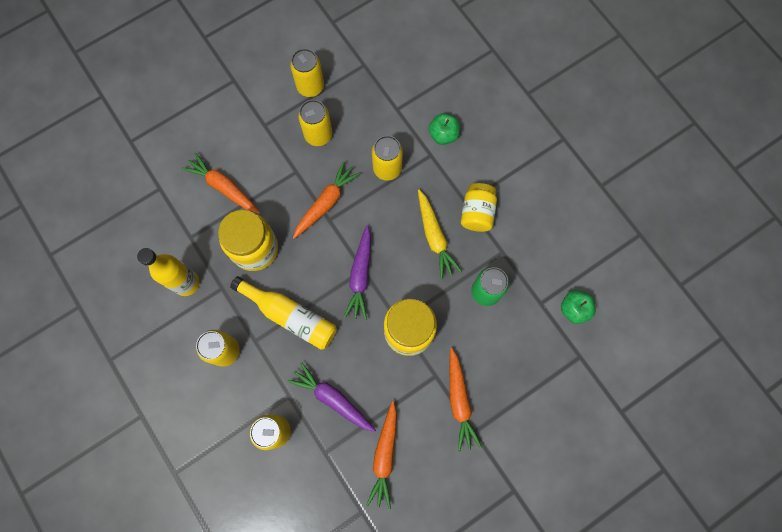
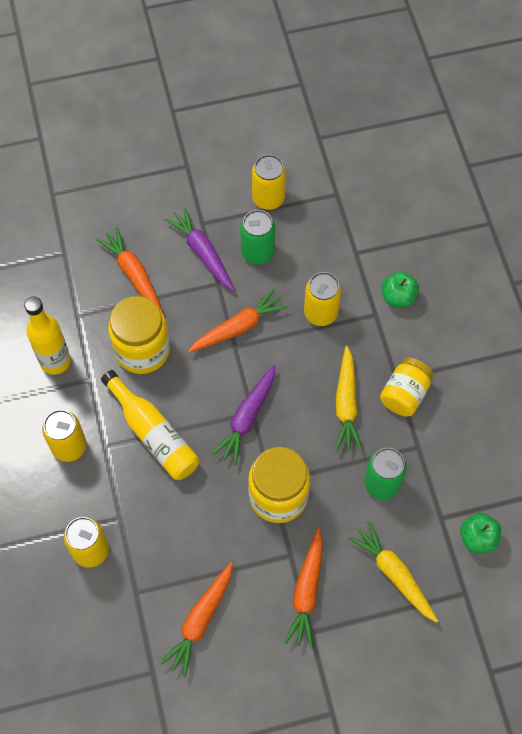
camera: 20 degrees right, 10 degrees down
(318, 135) = (257, 252): yellow can -> green can
(332, 398) = (166, 538): purple carrot -> purple carrot (202, 252)
(521, 361) = (394, 574): none -> yellow carrot

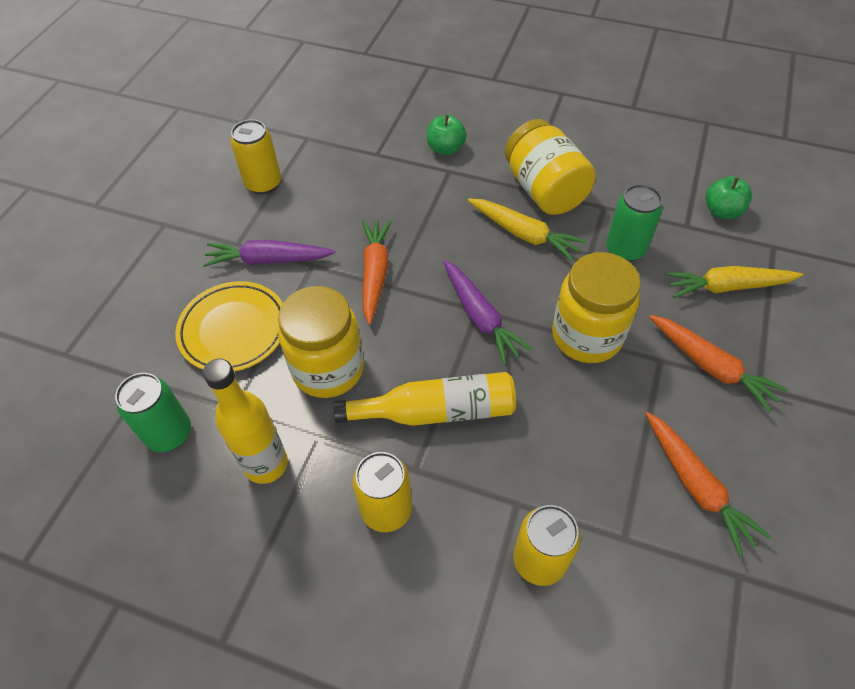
camera: 55 degrees left, 10 degrees down
(133, 274) = (234, 330): orange carrot -> yellow plate
(257, 252) = (310, 219): green can -> green can (169, 433)
(320, 313) = (415, 206): yellow can -> none
(404, 394) = (544, 190): yellow jar -> yellow jar, size x1.50

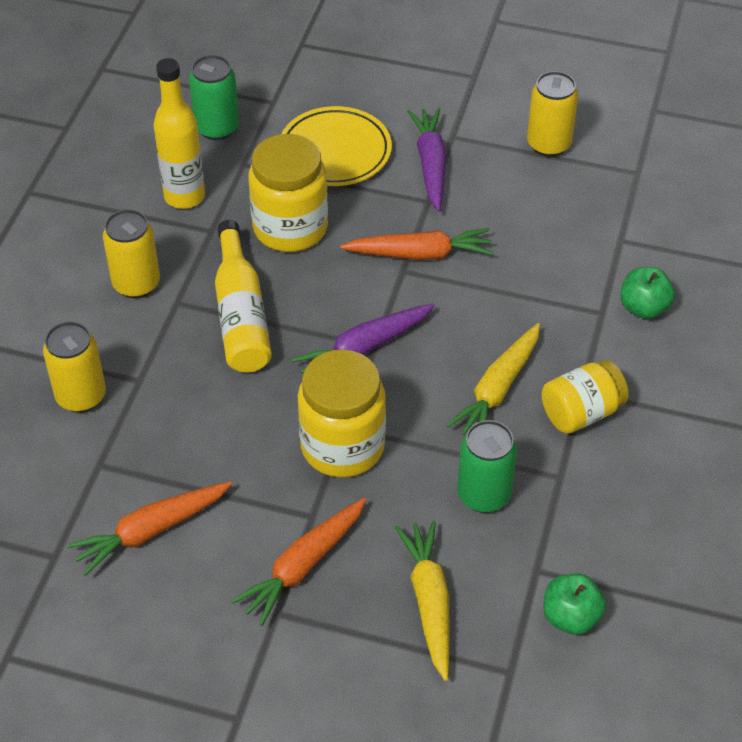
camera: 85 degrees right, 5 degrees down
(544, 190) = (581, 412): yellow jar -> yellow jar, size x0.66

